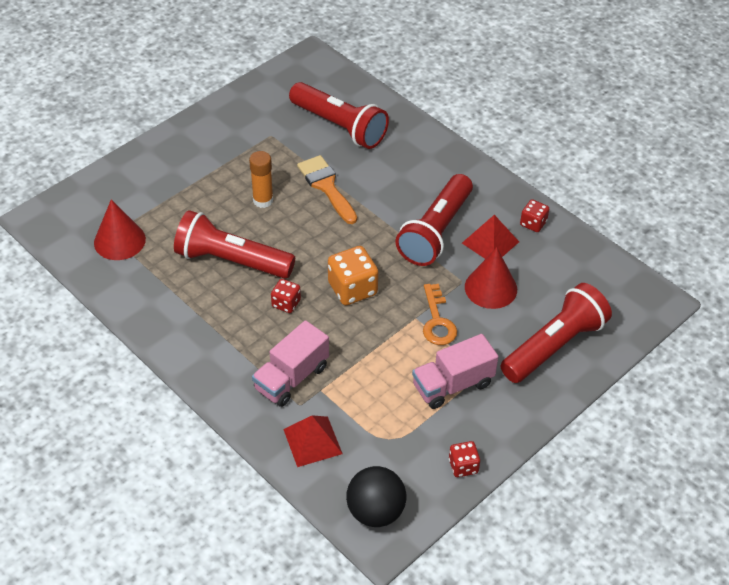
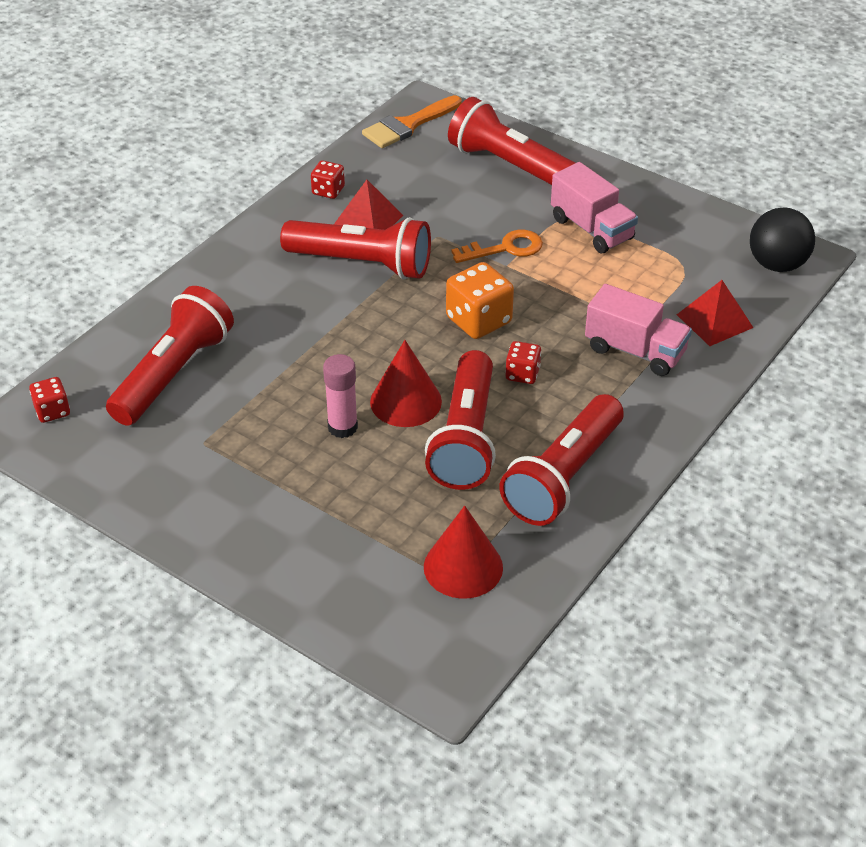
camera: 100 degrees left, 5 degrees down
(176, 306) = (563, 477): none -> red flashlight
(263, 200) = (342, 427): orange glue stick -> pink glue stick
(326, 186) = (301, 369): orange brush -> orange brush (408, 125)
(463, 466) = (692, 213): red dice -> red dice (52, 411)
(491, 288) = (441, 214): red cone -> red cone (406, 401)

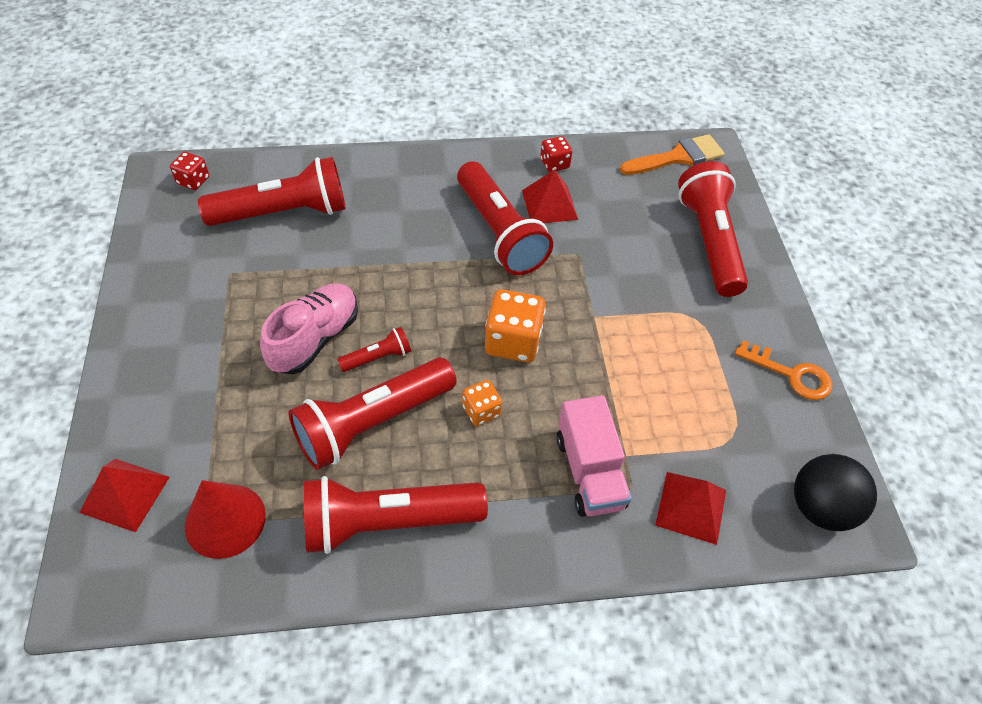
camera: 45 degrees right, 10 degrees up
(342, 427) = (314, 339): pink glue stick -> pink shoe
(371, 616) = (125, 494): none -> red pyramid
(406, 401) = (378, 357): red cone -> red flashlight
(408, 125) = (677, 157): orange brush -> orange brush turned 150 degrees clockwise
(505, 248) = (612, 302): orange key -> orange key (791, 374)
(522, 374) = (481, 411): red dice -> orange dice
(591, 229) = (701, 341): pink truck -> none

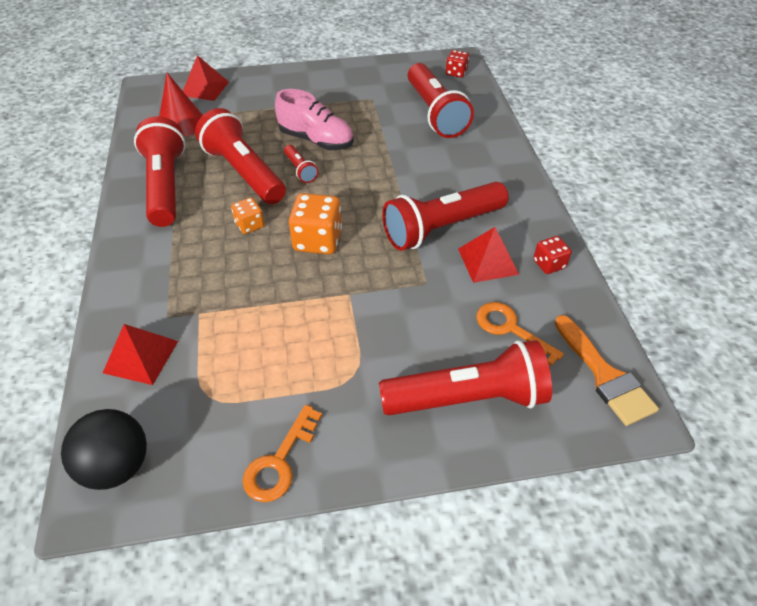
camera: 90 degrees right, 5 degrees down
(589, 472) = (186, 289): pink truck -> none
(634, 203) = (510, 330): none -> orange key

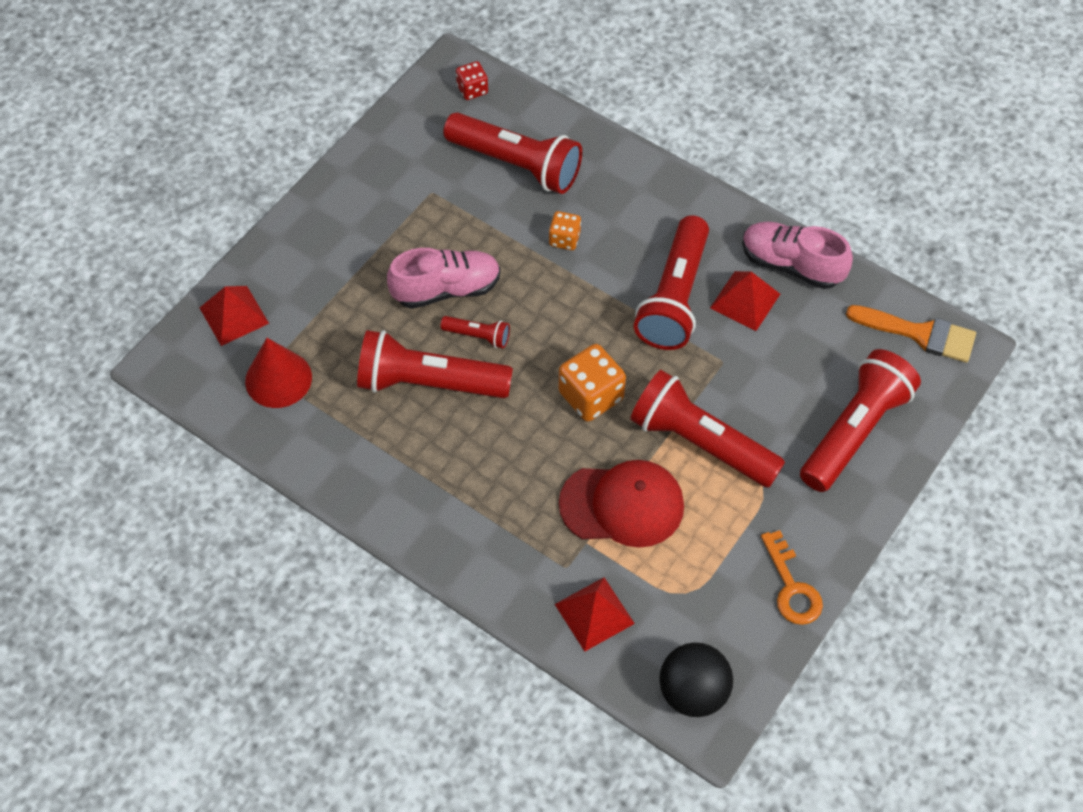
camera: 45 degrees left, 10 degrees up
(166, 186) = (376, 459): red flashlight -> red flashlight (700, 442)
(249, 310) = (622, 505): none -> red cap
(250, 225) = (513, 431): orange dice -> orange dice (564, 239)
(510, 330) = (825, 350): orange key -> none
(549, 264) = (791, 265): red dice -> pink shoe

